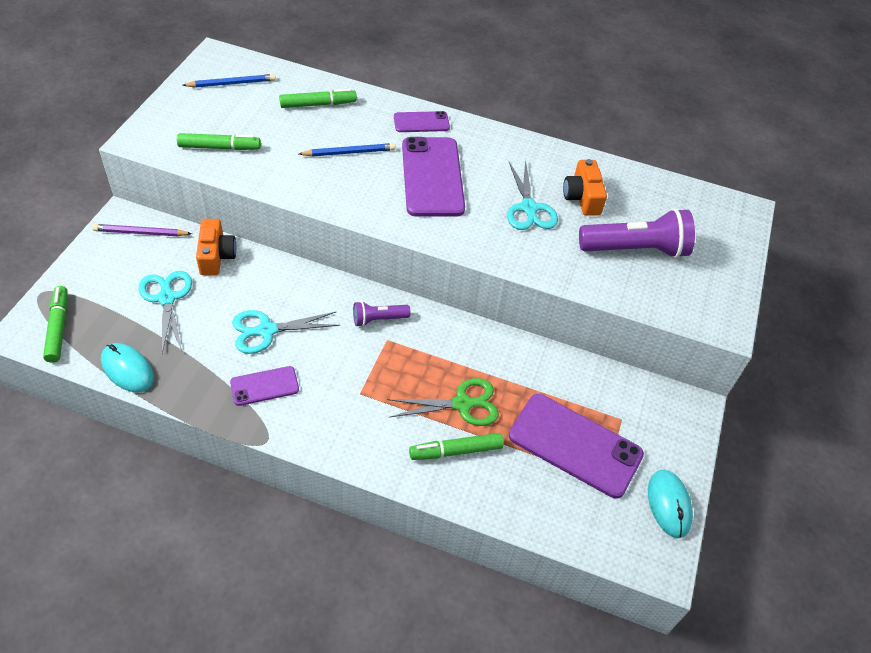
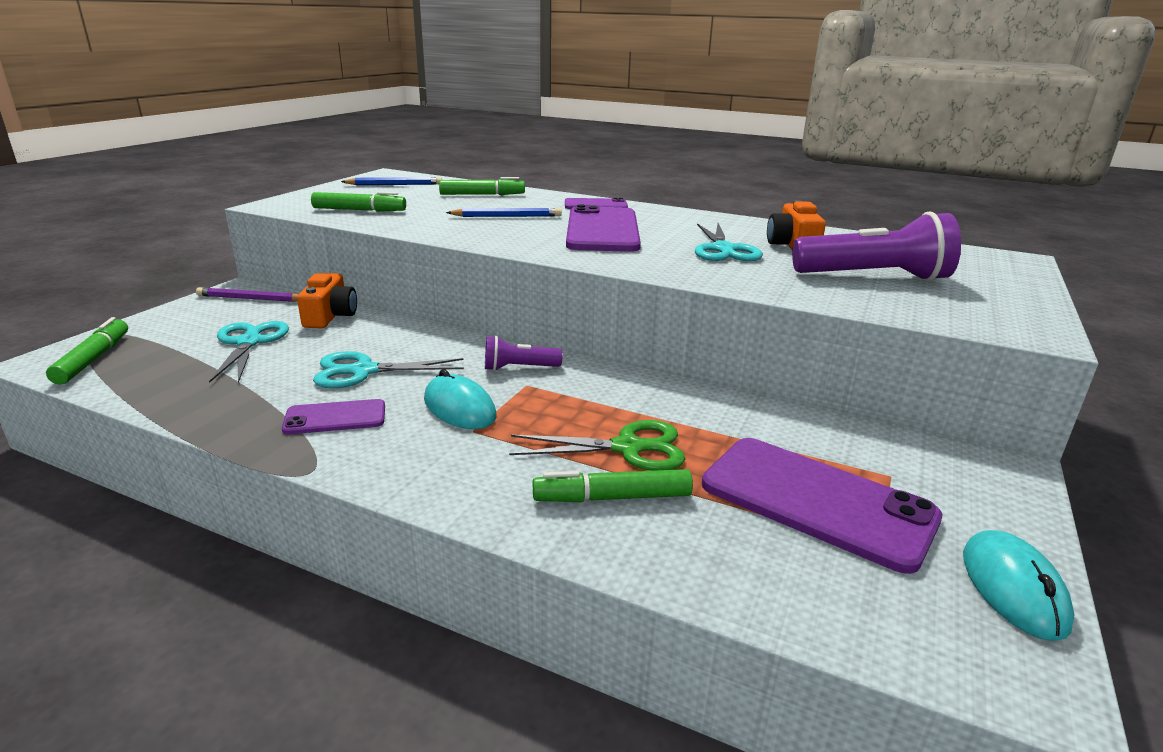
camera: 10 degrees right, 25 degrees down
(127, 369) = (154, 395): turquoise mouse -> turquoise mouse (459, 408)

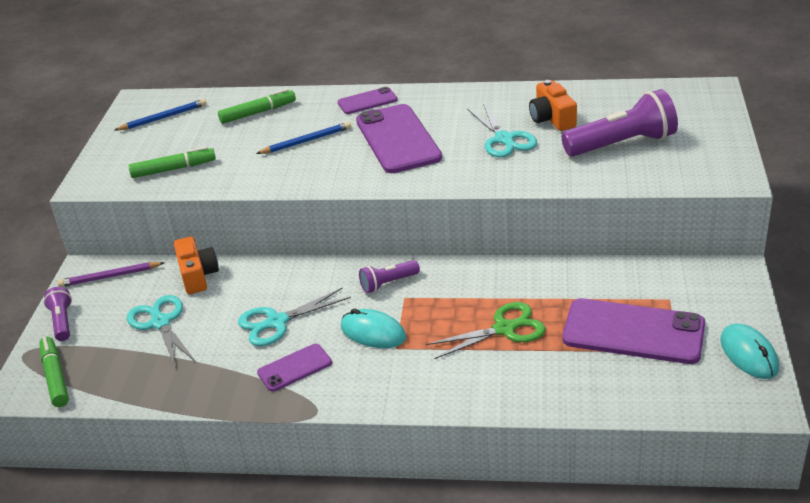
camera: 15 degrees left, 10 degrees up
(164, 319) = (62, 322): none -> purple flashlight
(612, 497) = (515, 368): green marker -> none

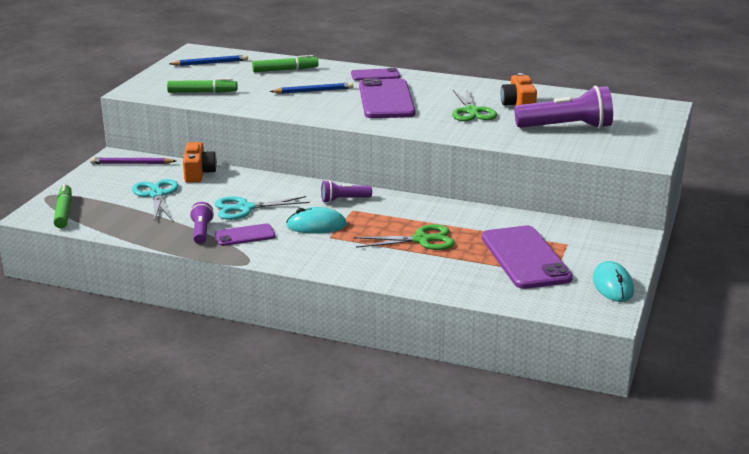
camera: 10 degrees right, 10 degrees down
(62, 322) = (84, 183): purple flashlight -> purple flashlight (201, 232)
(373, 332) = (316, 225): turquoise mouse -> turquoise mouse turned 45 degrees counterclockwise
(504, 139) = (471, 111): turquoise scissors -> green scissors
(633, 332) = (525, 258): purple phone -> purple phone turned 45 degrees clockwise

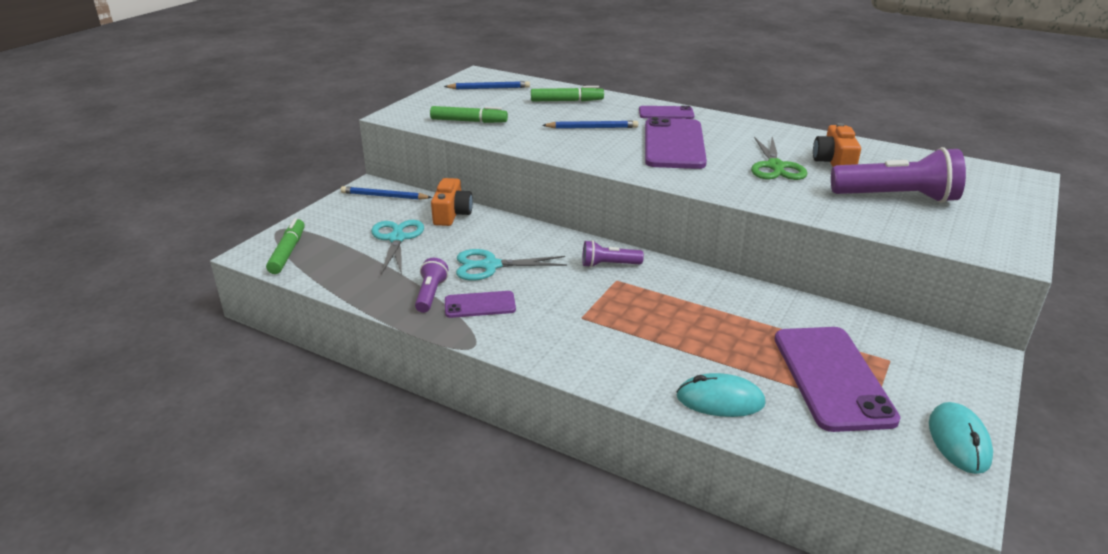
camera: 10 degrees right, 5 degrees up
(131, 163) = (384, 196): purple pencil -> blue pencil
(316, 225) = (568, 299): turquoise mouse -> turquoise mouse (720, 400)
(421, 240) = (696, 334): green scissors -> none

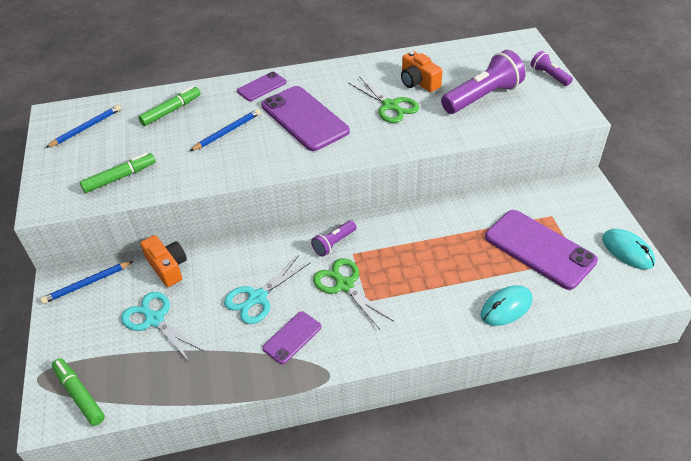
camera: 40 degrees left, 15 degrees up
(431, 294) = (247, 353): purple flashlight -> purple flashlight (549, 75)
(576, 296) = (344, 285): none -> green scissors

